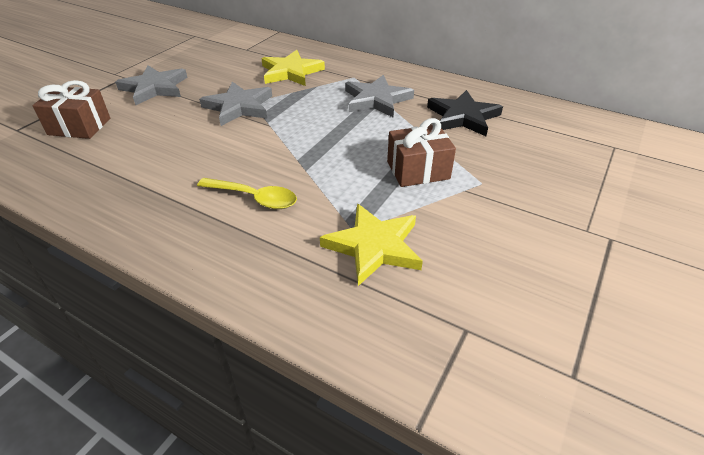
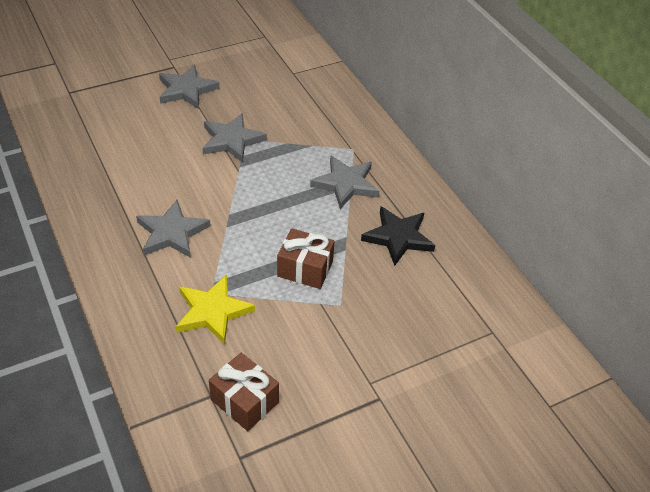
camera: 30 degrees right, 5 degrees up
(79, 126) = (109, 108): brown gift -> brown gift (244, 401)
(254, 198) = (172, 233): yellow spoon -> grey star
(291, 72) = (305, 119): yellow star -> none

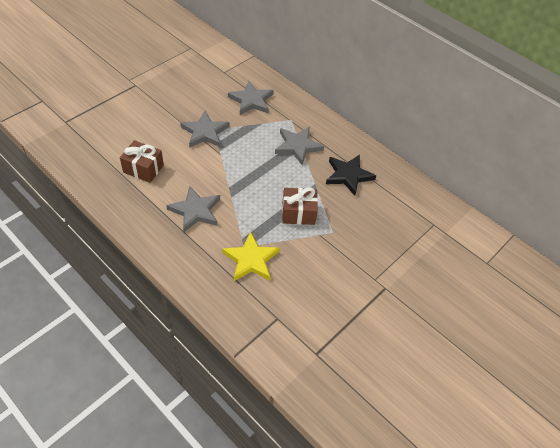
camera: 20 degrees left, 5 degrees up
(186, 90) = (153, 101): grey star -> grey star (251, 100)
(244, 401) = (301, 315): brown gift -> brown gift (143, 169)

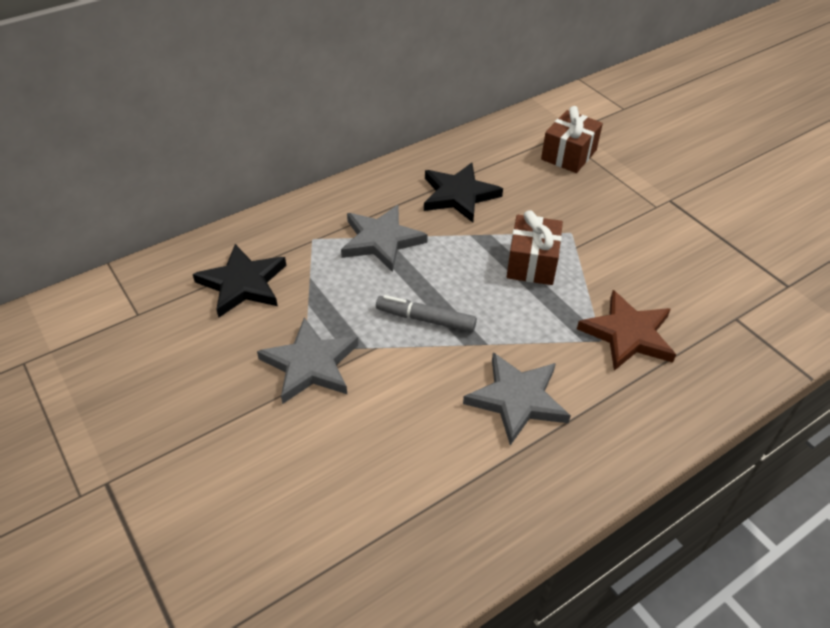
camera: 75 degrees left, 5 degrees down
(143, 169) = (392, 480): brown gift -> brown gift (568, 155)
(243, 170) = (425, 319): none -> grey marker
(251, 100) = (242, 284): grey star -> black star
(251, 260) = (628, 334): yellow star -> brown star

